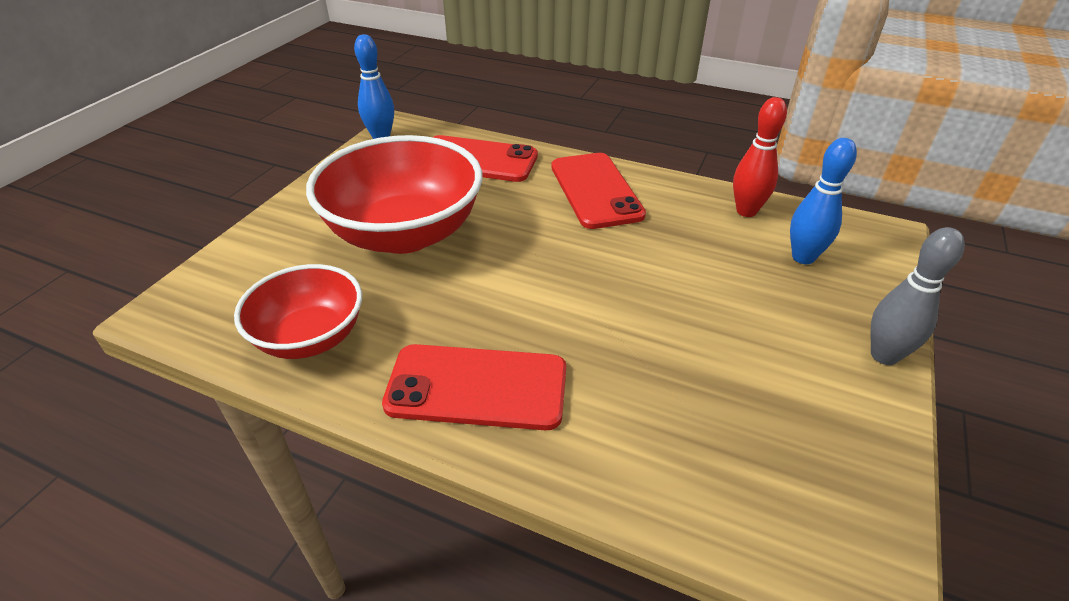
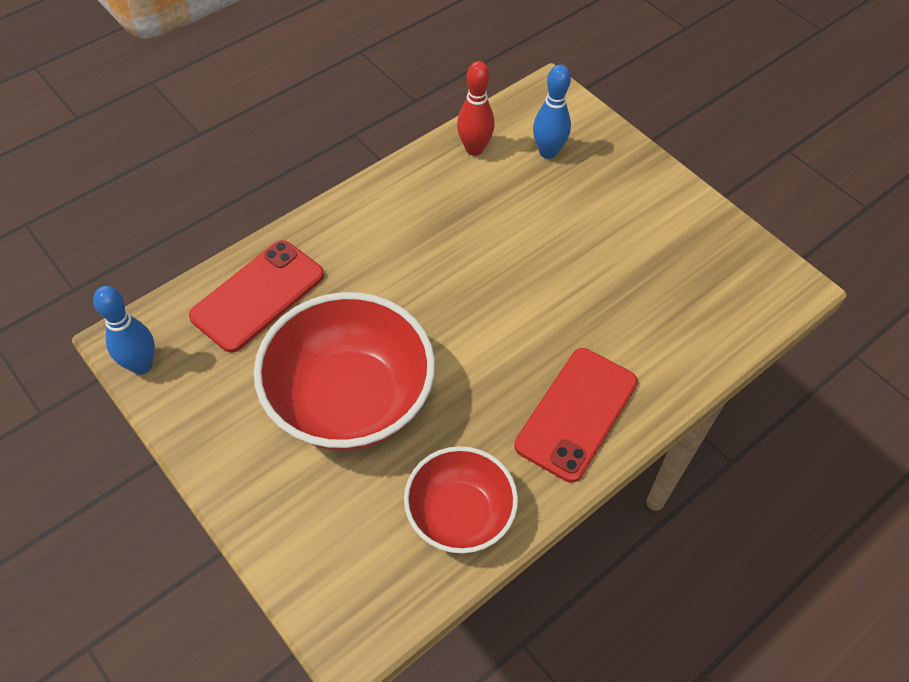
camera: 65 degrees left, 15 degrees up
(596, 190) = (378, 229): red phone -> none
(884, 355) = (660, 176): grey bowling pin -> none

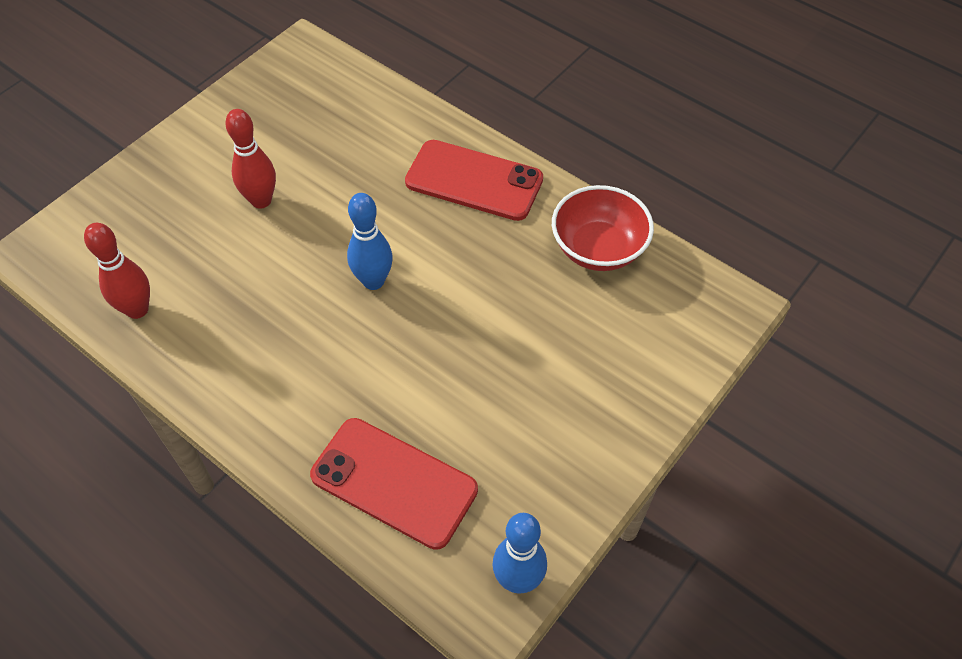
camera: 100 degrees left, 0 degrees up
(350, 400) = (507, 357): red bowl -> none
(548, 152) = (140, 239): blue bowling pin -> blue bowling pin (373, 281)
(578, 235) = (261, 200): none -> red bowling pin

